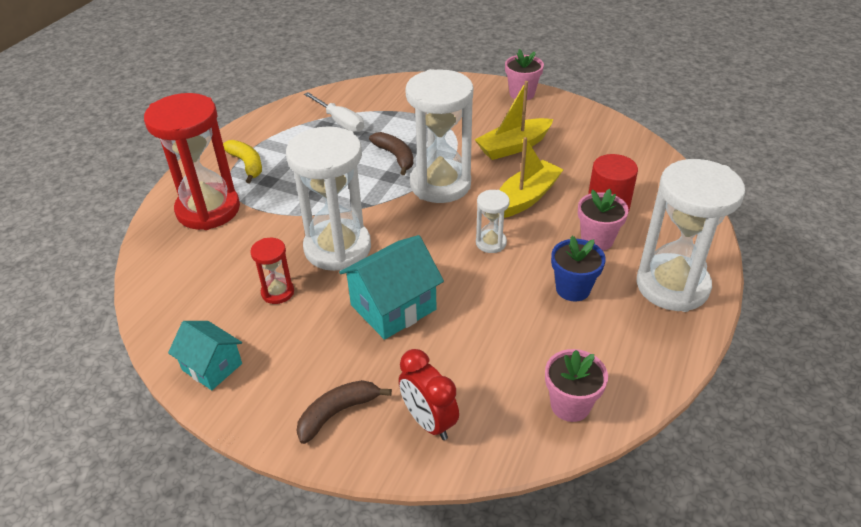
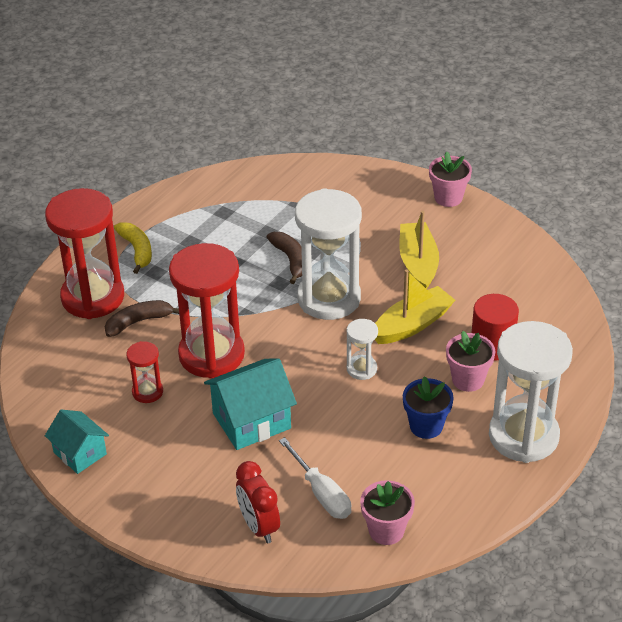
camera: 10 degrees right, 0 degrees up
(337, 248) = (211, 355): white hourglass -> red hourglass
(337, 413) = (182, 508): brown banana -> brown banana (138, 322)
(340, 122) = (242, 210): white screwdriver -> white screwdriver (321, 493)
(513, 146) = (418, 263): yellow boat -> yellow boat turned 105 degrees clockwise

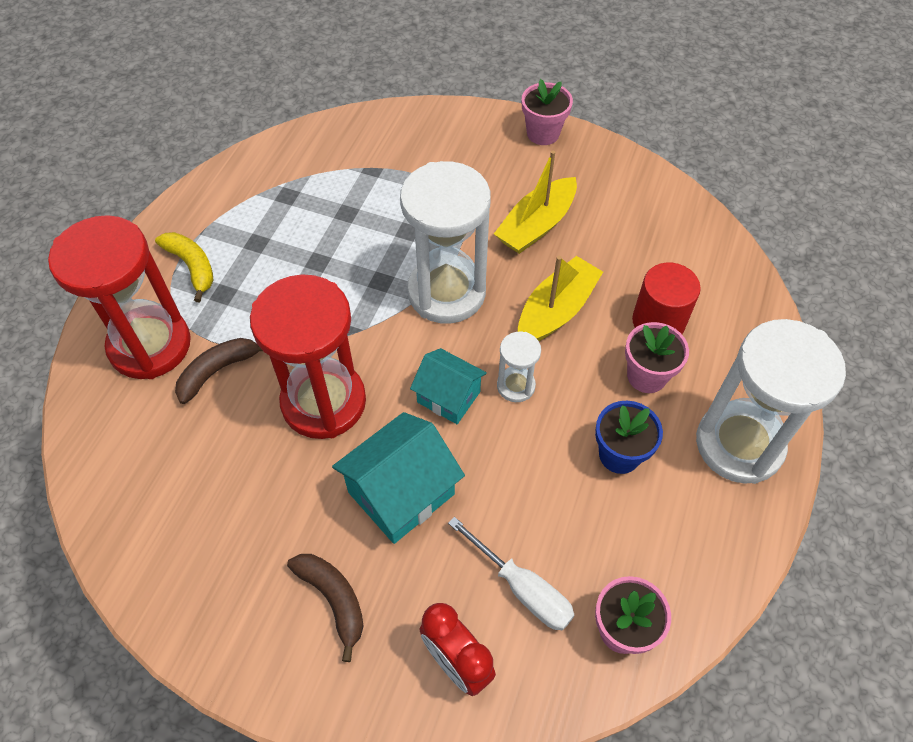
camera: 15 degrees left, 15 degrees up
(80, 453) = (185, 596): turquoise house -> turquoise house (448, 397)
(147, 392) = (254, 476): red hourglass -> none
(291, 260) = (385, 247): brown banana -> brown banana (333, 599)
(418, 263) = (536, 225): yellow boat -> yellow boat turned 120 degrees counterclockwise

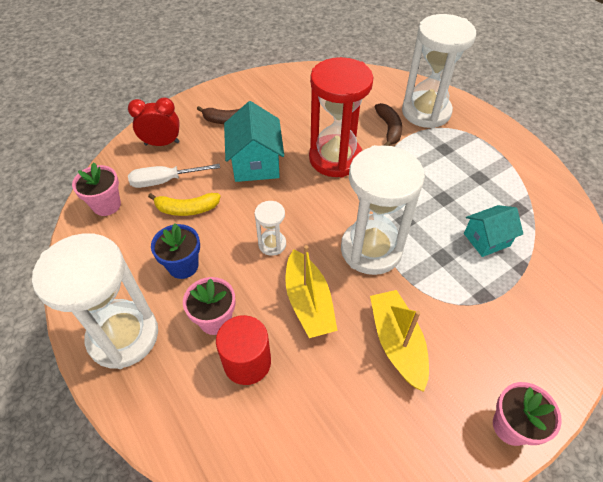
camera: 125 degrees right, 5 degrees down
(150, 345) = (426, 112): red hourglass -> white hourglass
(192, 267) = (476, 144): yellow banana -> yellow banana (186, 209)
(448, 397) = (293, 209): turquoise house -> turquoise house (486, 239)

